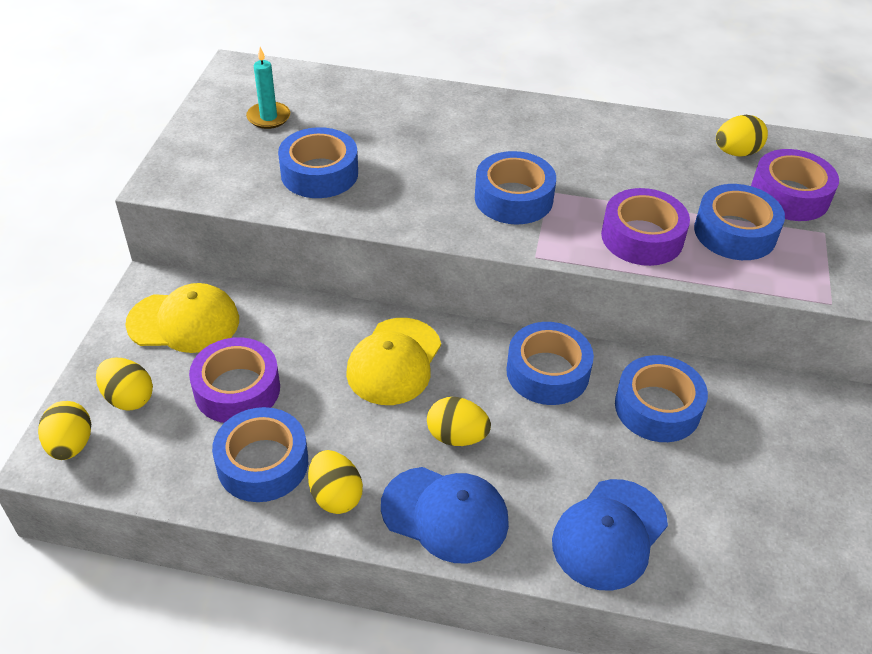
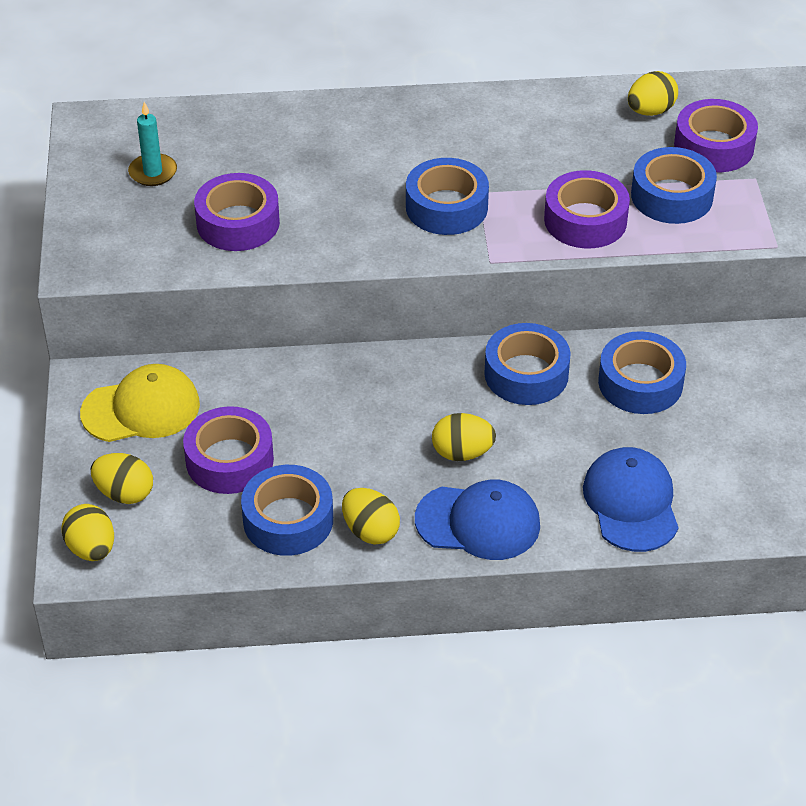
camera: 15 degrees left, 0 degrees up
(319, 173) = (238, 223): blue tape -> purple tape
(394, 361) = (373, 398): yellow cap -> none
(609, 534) = (631, 503): blue cap -> blue cap turned 150 degrees clockwise

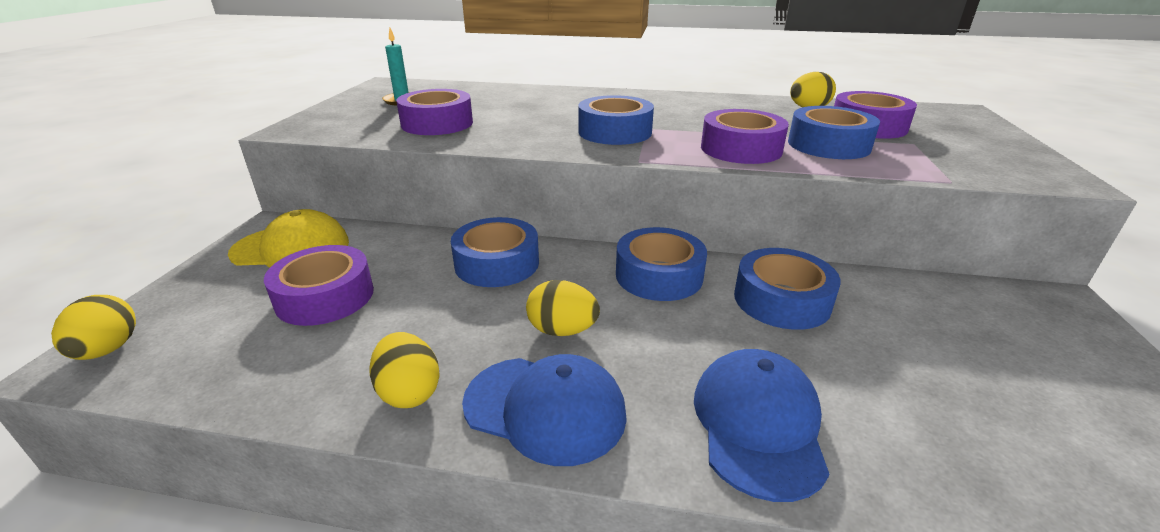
camera: 15 degrees right, 15 degrees down
(124, 493) = (201, 307): yellow egg -> none
(288, 520) = (329, 361): blue tape -> blue tape (497, 263)

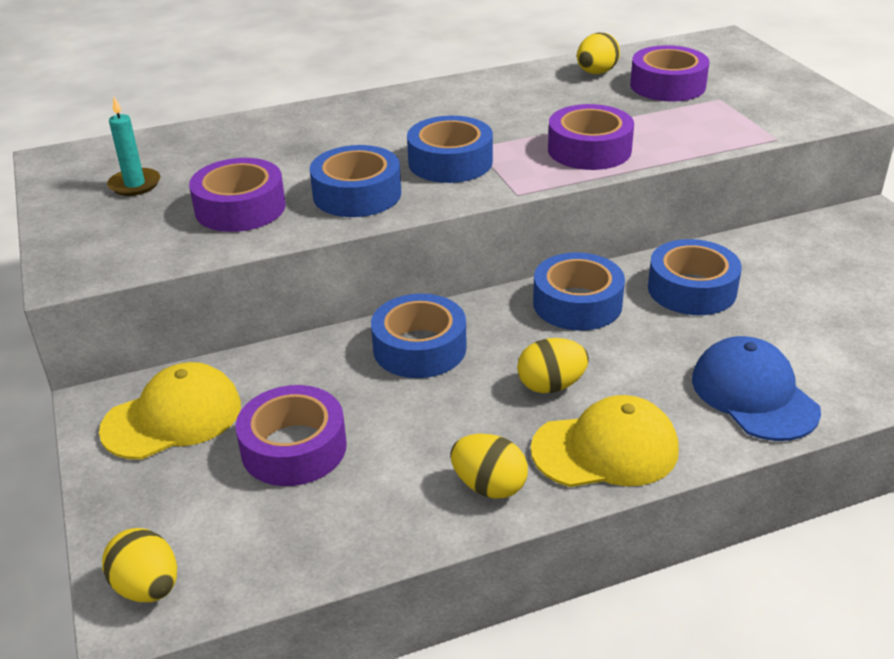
camera: 30 degrees left, 5 degrees up
(545, 408) = (605, 449): blue cap -> yellow cap
(828, 145) = (656, 121): blue tape -> blue tape (357, 194)

